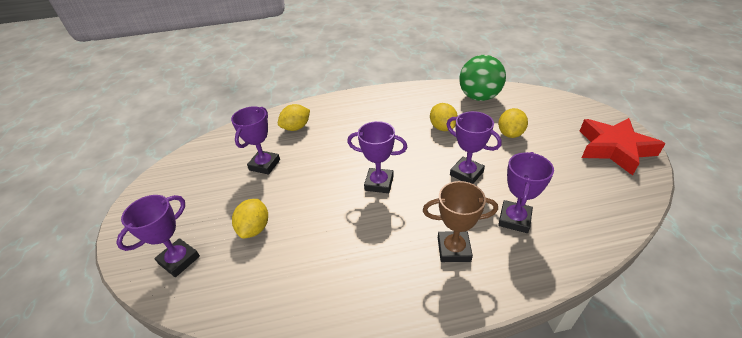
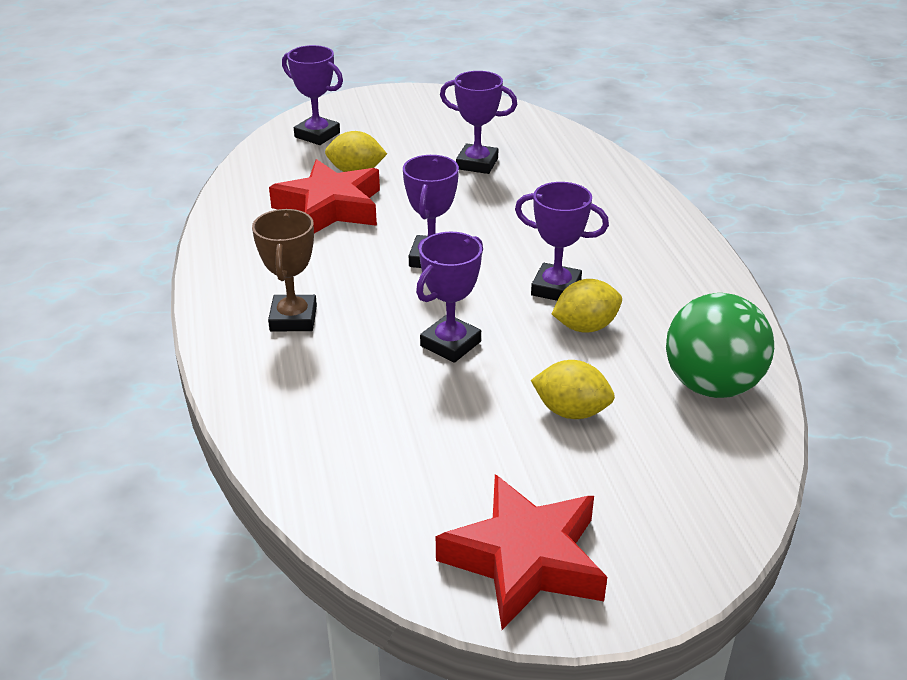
camera: 85 degrees right, 5 degrees down
(296, 128) = (571, 179): yellow lemon -> none
(306, 240) = (330, 207): none -> red star
(514, 219) = (339, 381): purple trophy -> purple trophy (556, 288)

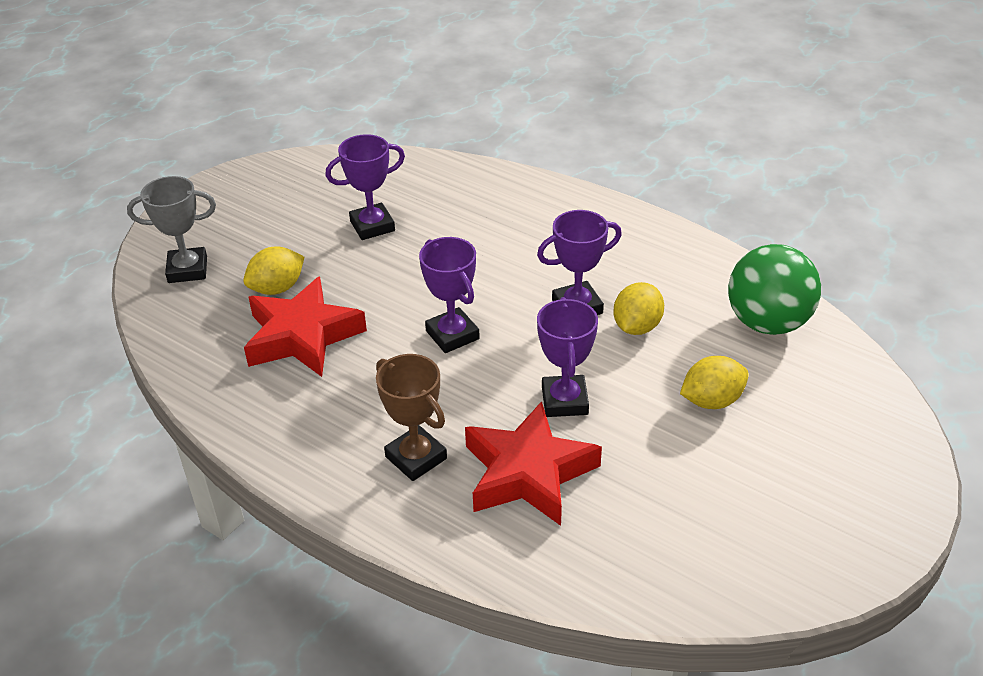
camera: 40 degrees left, 5 degrees up
(317, 135) = (187, 270): purple trophy -> grey trophy
(525, 559) = (822, 530): red star -> red star (528, 472)

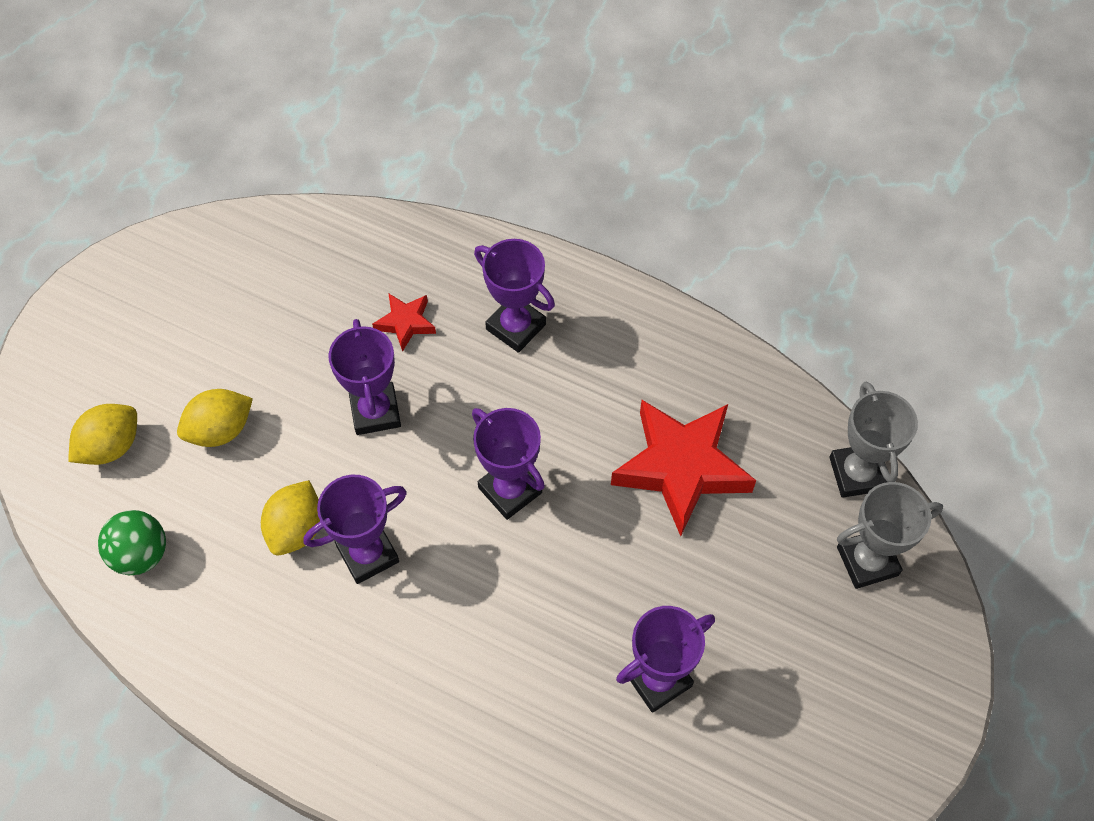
camera: 170 degrees right, 20 degrees up
(160, 319) = (857, 473): none -> grey trophy
(277, 288) = (740, 541): yellow lemon -> yellow lemon (111, 446)
(416, 457) = (516, 327): brown trophy -> purple trophy
(528, 472) = (406, 323): red star -> red star, size x0.47
(767, 323) = (141, 554): green ball -> green ball, size x0.61

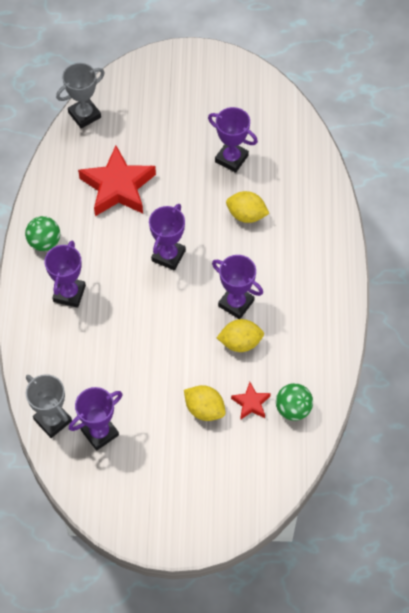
camera: 115 degrees left, 0 degrees up
(111, 446) = (242, 460): yellow lemon -> yellow lemon (246, 215)
(375, 412) = (155, 338): purple trophy -> purple trophy (100, 432)
(406, 323) = (92, 349): red star -> red star (251, 403)
(624, 326) = (44, 242): none -> green ball
(867, 561) = (129, 98): grey trophy -> grey trophy (53, 420)

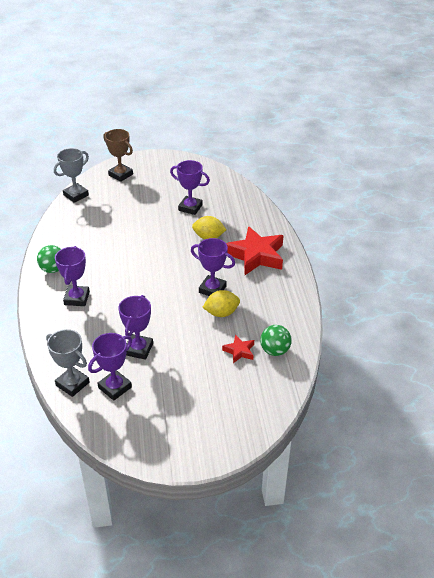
camera: 10 degrees left, 20 degrees down
(118, 187) = (107, 231): red star -> red star (256, 255)
(148, 84) = (120, 175): none -> brown trophy
(168, 256) = (153, 267): purple trophy -> purple trophy (138, 349)
(204, 409) = (201, 360): yellow lemon -> none

